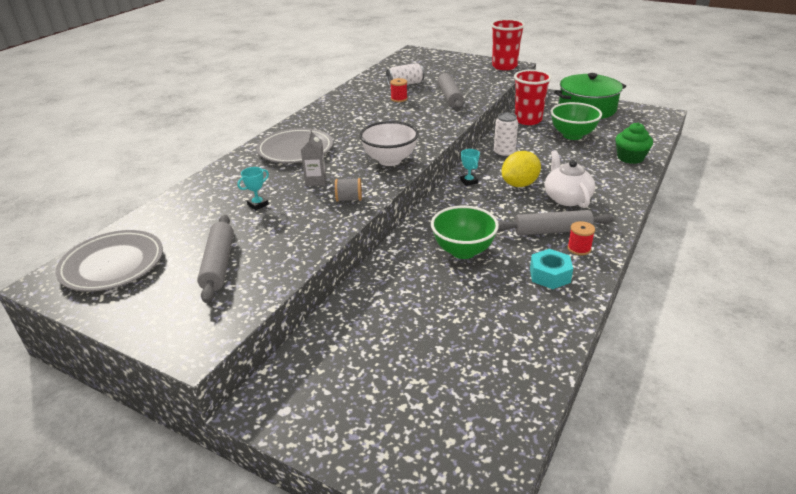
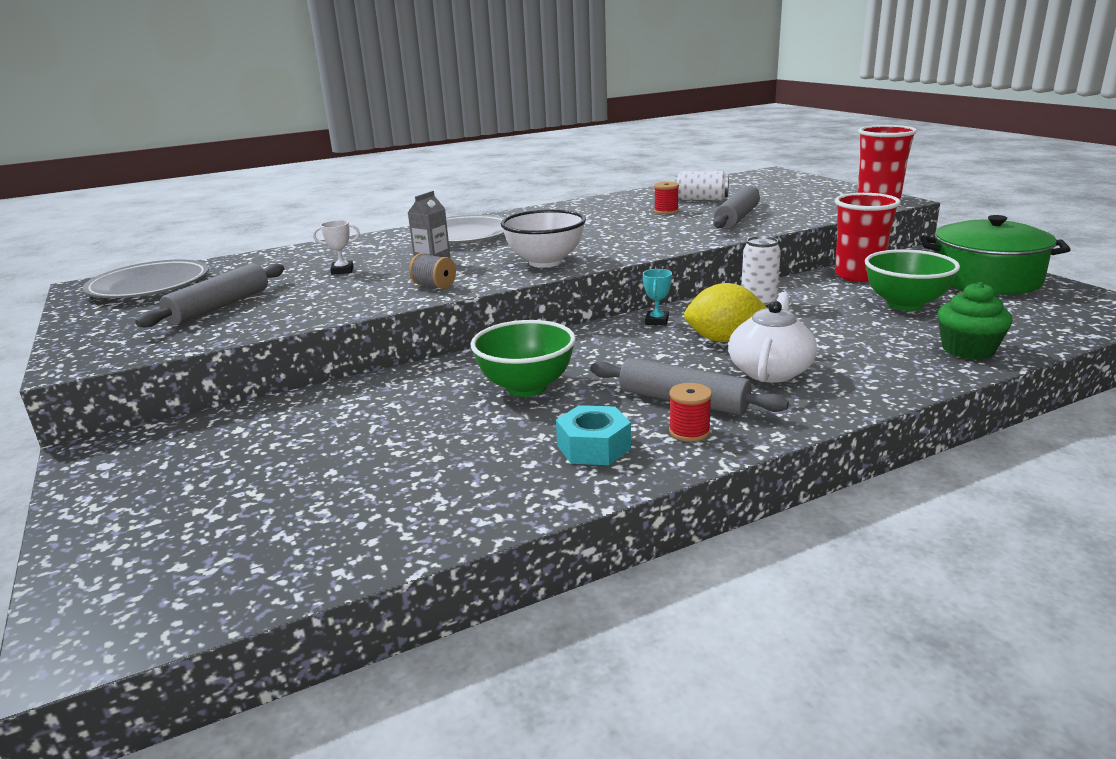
camera: 35 degrees right, 10 degrees down
(258, 204) = (342, 271): turquoise trophy -> white trophy

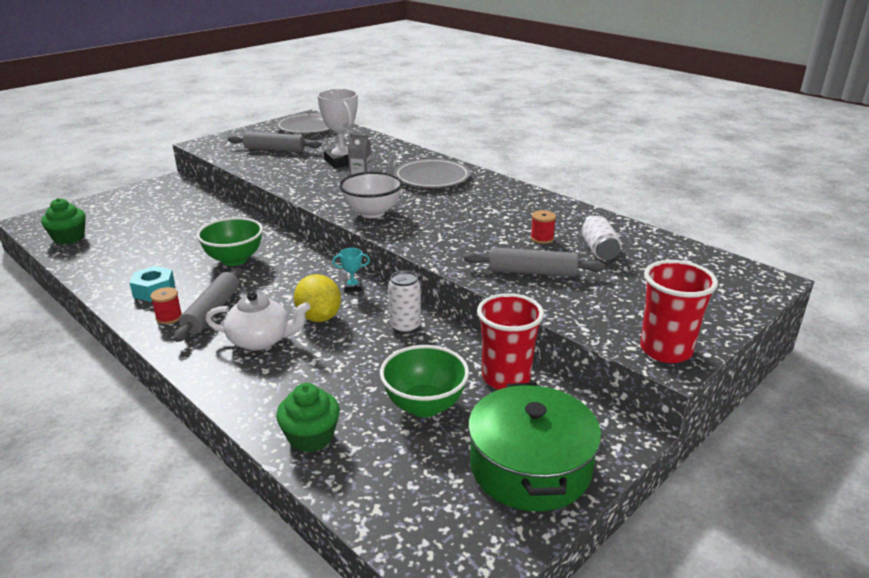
camera: 70 degrees right, 5 degrees up
(270, 561) = (69, 238): none -> green cupcake
(342, 271) = (342, 161): white trophy -> white trophy, size x2.20
(434, 285) = (315, 190): grey spool -> none

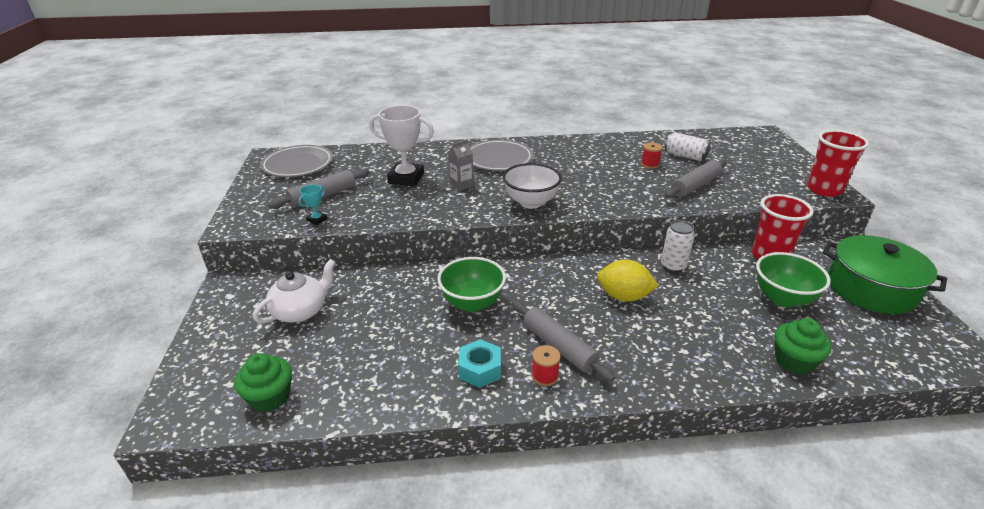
camera: 50 degrees left, 5 degrees up
(260, 340) = (634, 337): white teapot -> white teapot (301, 311)
(353, 287) = (591, 264): turquoise trophy -> turquoise trophy (317, 220)

